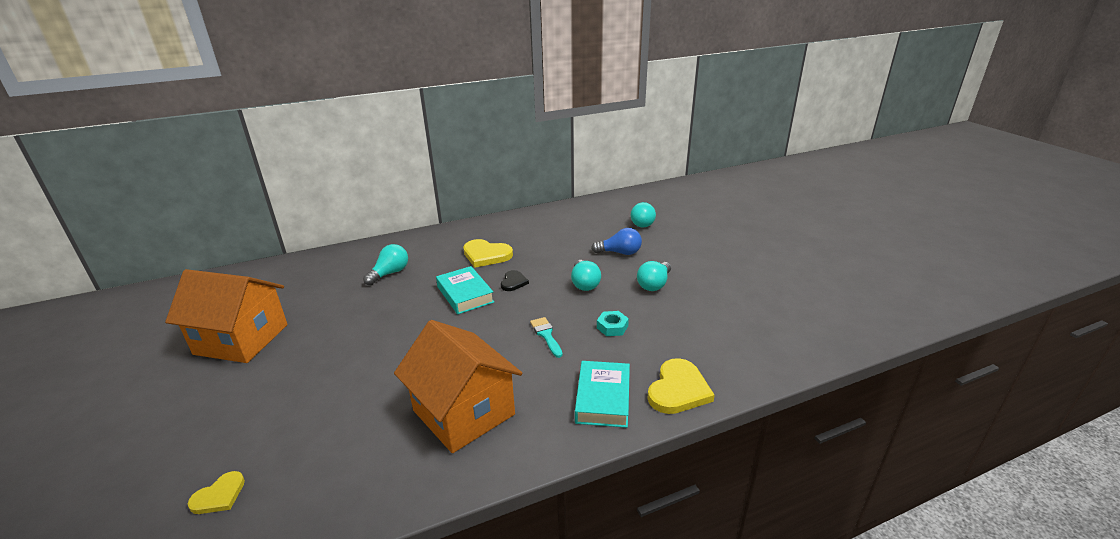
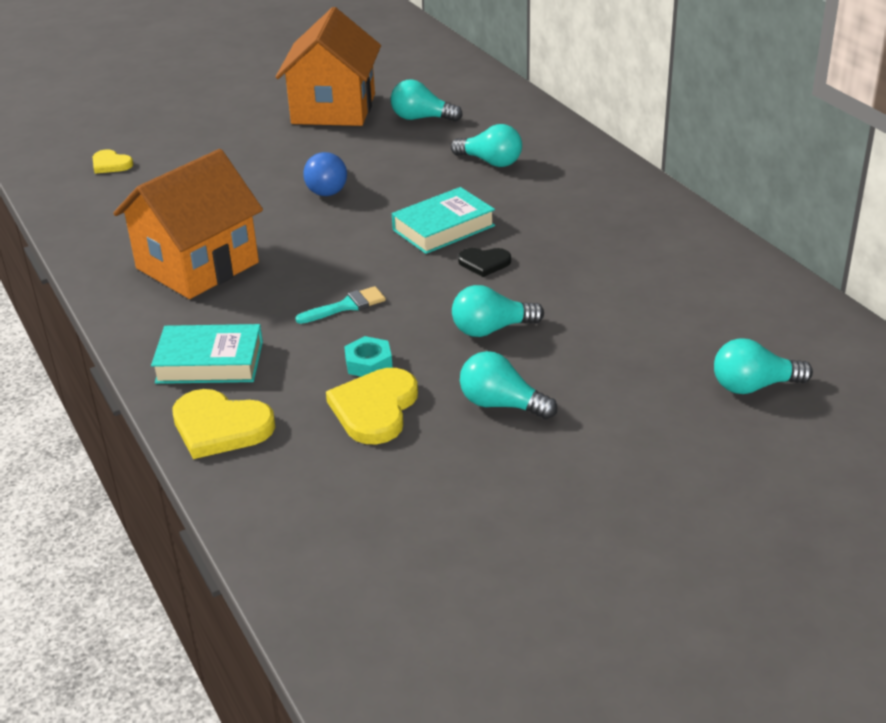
camera: 85 degrees right, 5 degrees up
(301, 297) = (421, 118): none -> turquoise light bulb
(486, 255) = (563, 228): yellow heart -> yellow heart (375, 409)
(620, 253) = (610, 362): blue light bulb -> blue light bulb (327, 187)

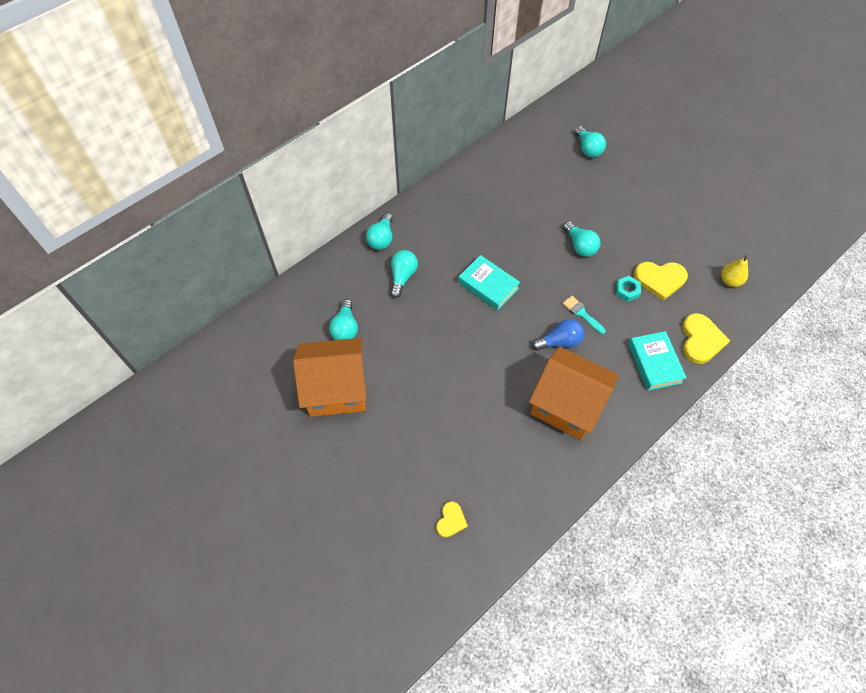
camera: 105 degrees left, 25 degrees up
(327, 187) = (454, 360): blue light bulb -> blue light bulb (559, 342)
(328, 505) = (730, 281): none -> yellow pear
(484, 263) = (520, 259): black heart -> none
(501, 404) = (636, 232): turquoise light bulb -> turquoise light bulb (381, 238)

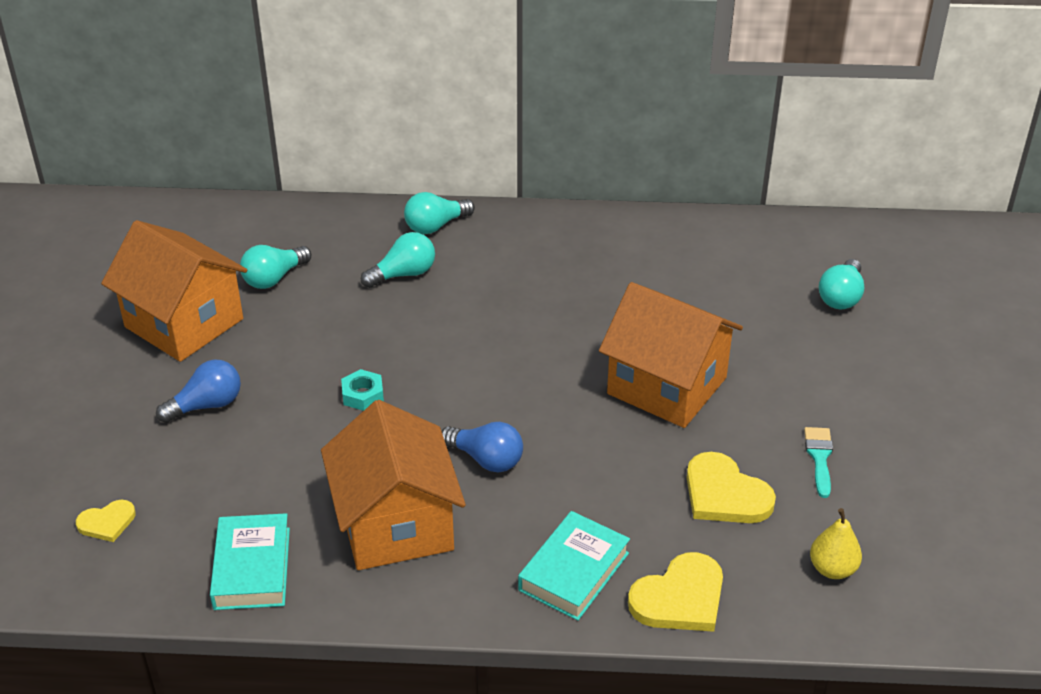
camera: 45 degrees right, 20 degrees down
(410, 422) = (207, 405): none -> blue light bulb
(488, 285) = (487, 347): turquoise book -> turquoise book (252, 568)
(580, 246) = (667, 386): turquoise light bulb -> orange house
(581, 313) = (559, 453): turquoise brush -> turquoise brush (819, 457)
(627, 291) = (658, 473): turquoise nut -> turquoise nut (362, 395)

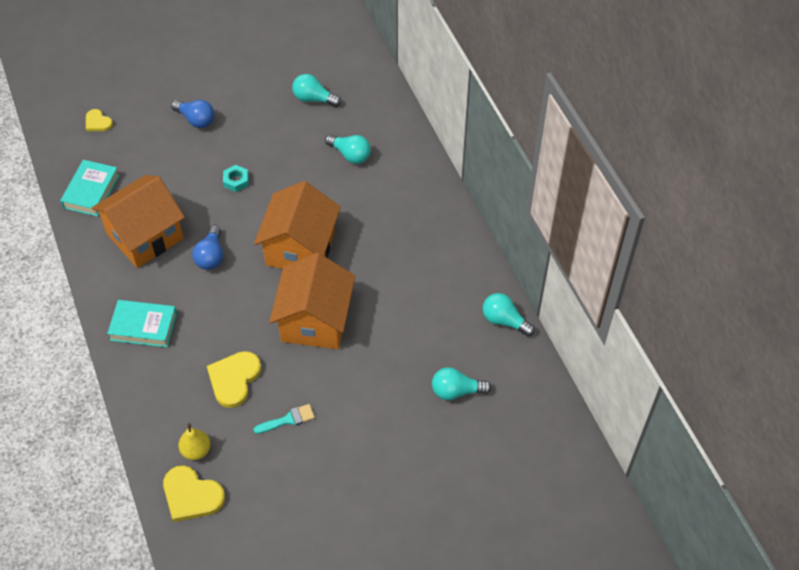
camera: 65 degrees right, 15 degrees up
(184, 323) = (255, 79): orange house -> orange house (300, 248)
(252, 568) = (91, 191): turquoise book -> turquoise book turned 45 degrees counterclockwise
(435, 226) = (406, 151): turquoise light bulb -> turquoise light bulb (504, 321)
(680, 598) = (144, 382): yellow heart -> yellow heart (191, 495)

